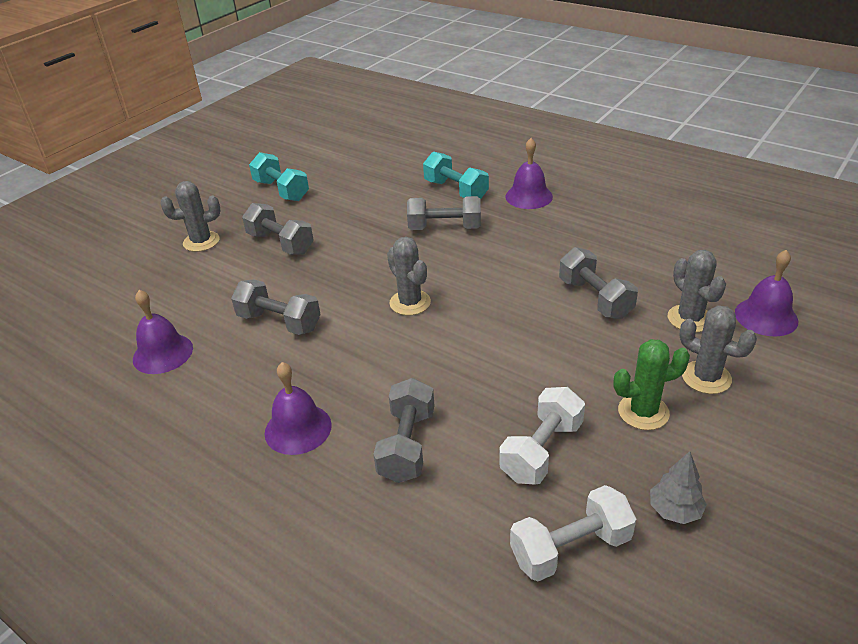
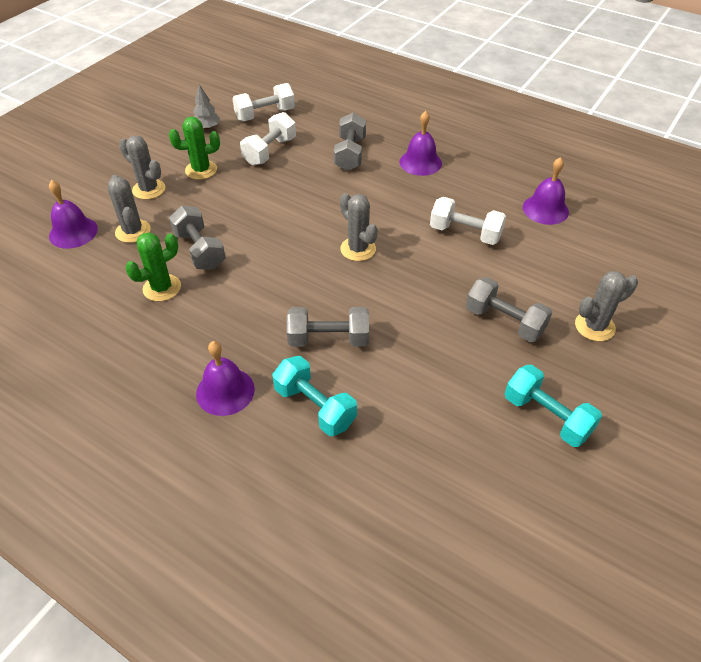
camera: 175 degrees right, 10 degrees up
(279, 322) = (465, 233): grey dumbbell -> white dumbbell
(619, 262) = (162, 288): none -> green cactus

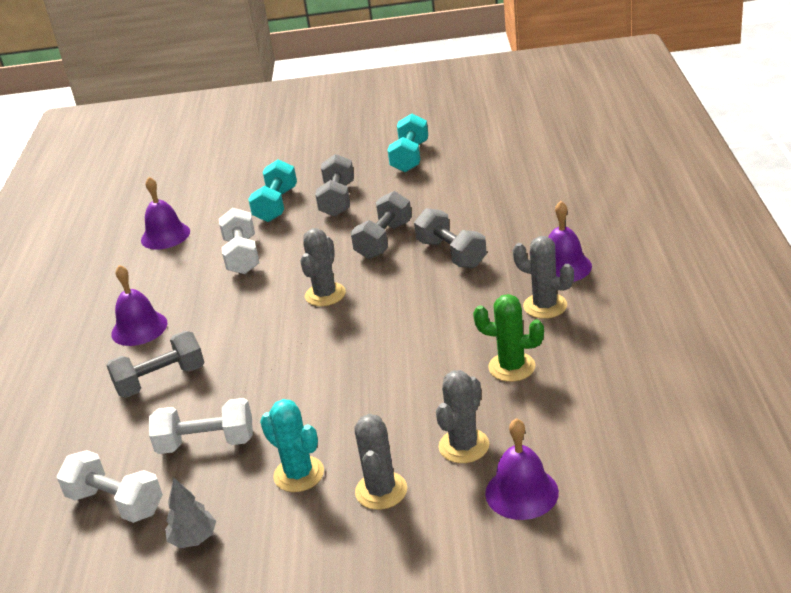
camera: 120 degrees left, 15 degrees down
(200, 250) = (435, 379): grey dumbbell -> grey dumbbell (384, 240)
(201, 170) = (299, 474): green cactus -> turquoise cactus
(315, 407) = (520, 227): turquoise dumbbell -> turquoise dumbbell (276, 205)
(594, 326) = (302, 170): grey cactus -> grey cactus (545, 306)

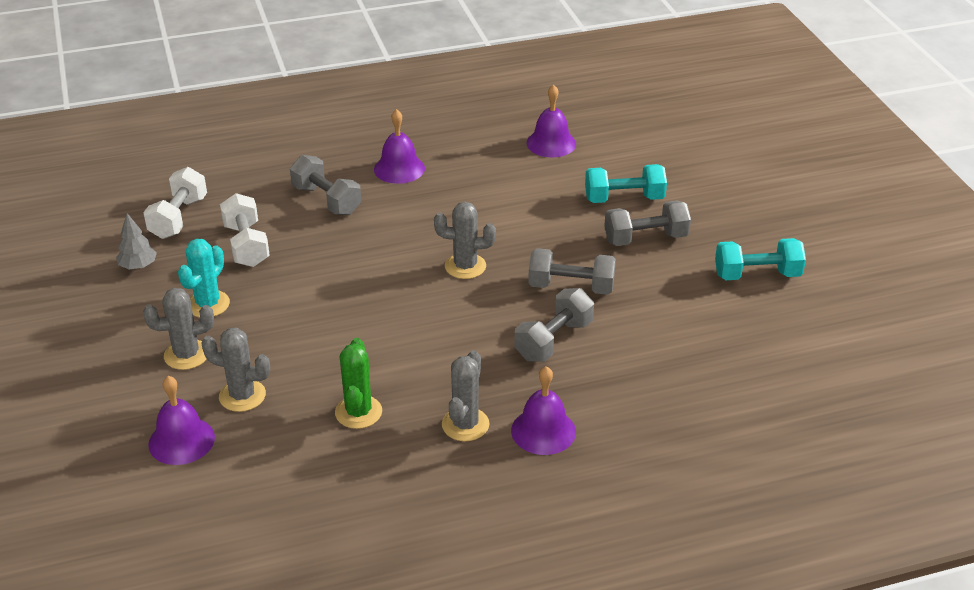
camera: 70 degrees right, 5 degrees up
(242, 256) = (524, 199): white dumbbell -> none

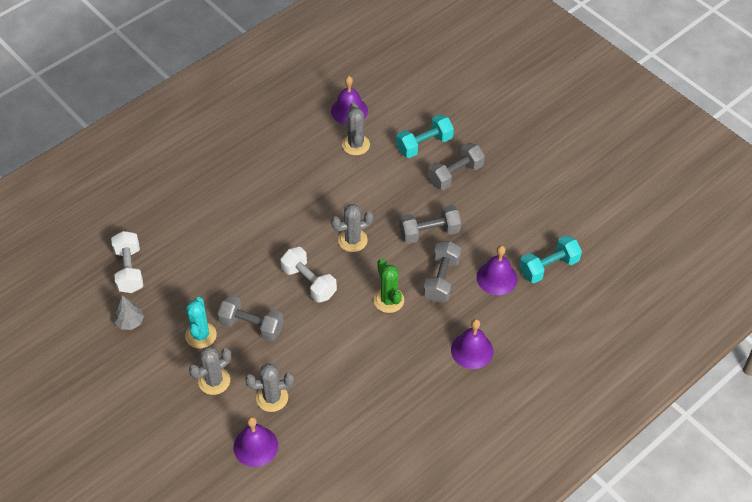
camera: 25 degrees left, 15 degrees up
(246, 245) = (194, 276): white dumbbell -> white dumbbell (309, 282)
(326, 200) = (224, 216): grey dumbbell -> grey dumbbell (251, 326)
(358, 412) = (353, 381): green cactus -> green cactus (389, 300)
(399, 168) = (258, 170): purple bell -> purple bell (496, 278)
(465, 424) = (423, 364): grey cactus -> grey cactus (356, 145)
(757, 275) = (538, 180): turquoise dumbbell -> turquoise dumbbell (548, 267)

